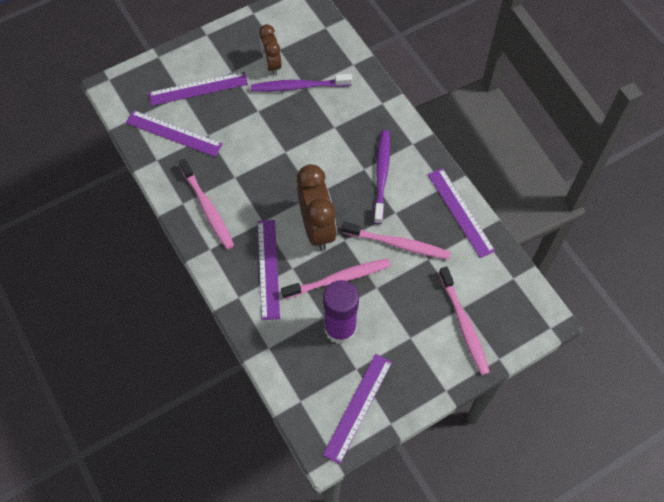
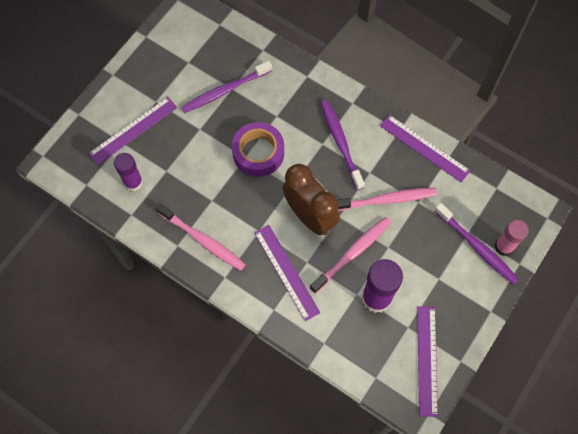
camera: 25 degrees left, 5 degrees up
(174, 133) = (133, 182): purple ruler -> purple glue stick
(271, 64) = (189, 79): brown clock -> none
(299, 153) = (258, 153): none -> purple tape
(464, 325) = (477, 247): pink toothbrush -> purple toothbrush
(491, 336) = (504, 246): none -> pink glue stick

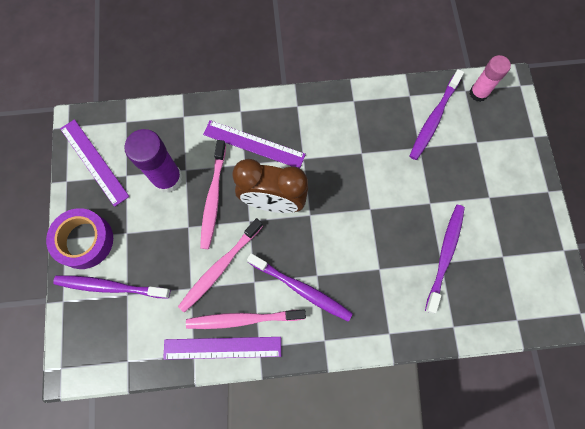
camera: 140 degrees right, 5 degrees up
(133, 130) = (479, 158): purple ruler -> none
(133, 182) = (433, 119): purple glue stick -> purple toothbrush
(203, 240) = (338, 118): pink toothbrush -> pink toothbrush (243, 319)
(258, 153) = (362, 221): purple tape -> purple tape (84, 241)
(504, 246) = (86, 306): pink glue stick -> pink glue stick (478, 93)

